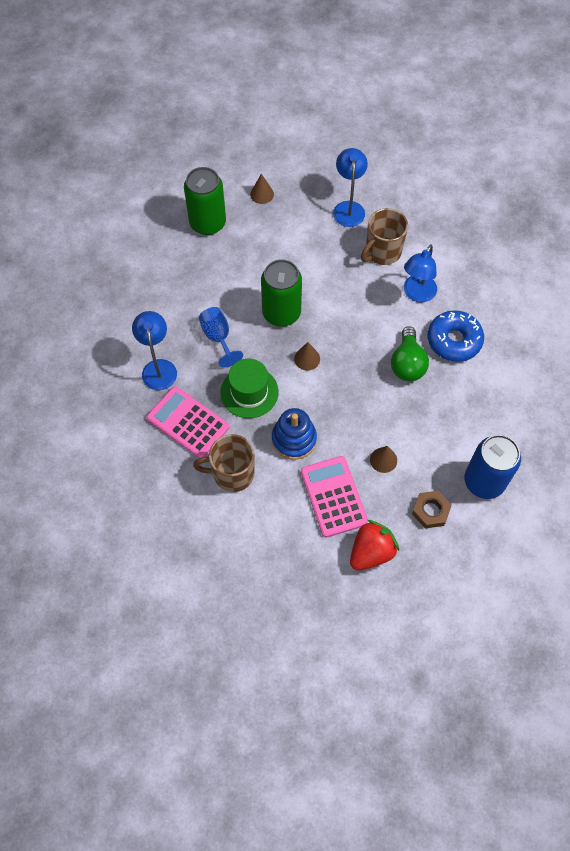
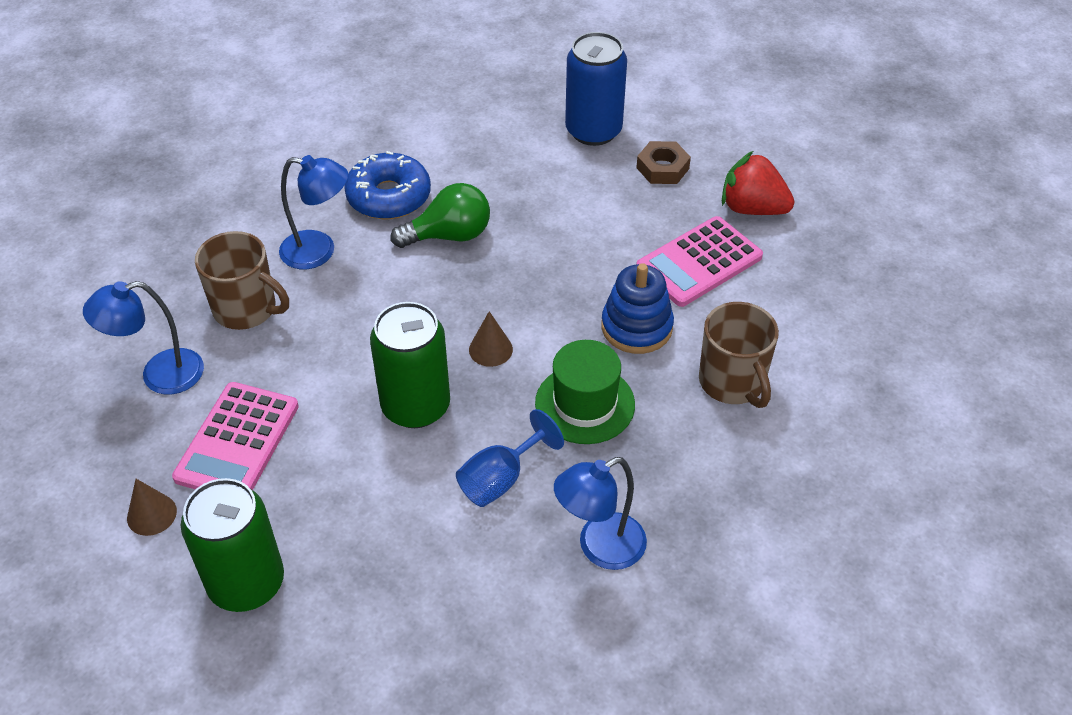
camera: 110 degrees left, 15 degrees down
(188, 422) = (680, 467): pink calculator -> pink calculator (237, 442)
(383, 460) = (616, 226): brown cone -> none

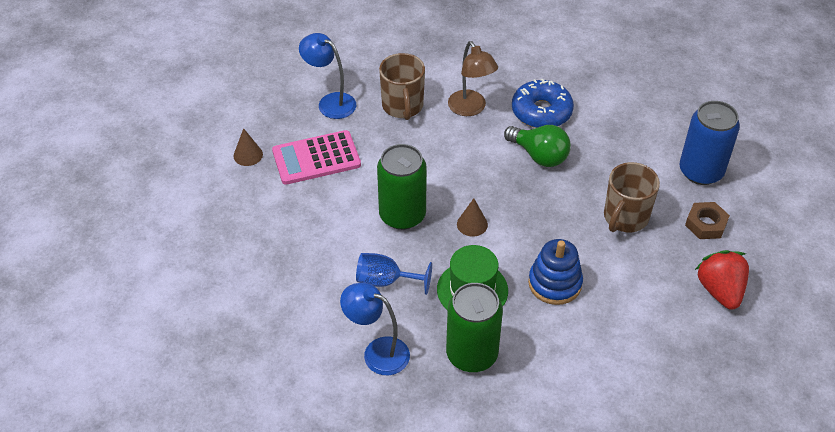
camera: 55 degrees right, 0 degrees up
(246, 583) = (238, 215): green can -> green can (472, 354)
(319, 251) = (470, 109): blue lamp -> brown lamp
(699, 262) = (641, 287): pink calculator -> none
(732, 383) = (556, 355): brown mug -> brown mug (625, 218)

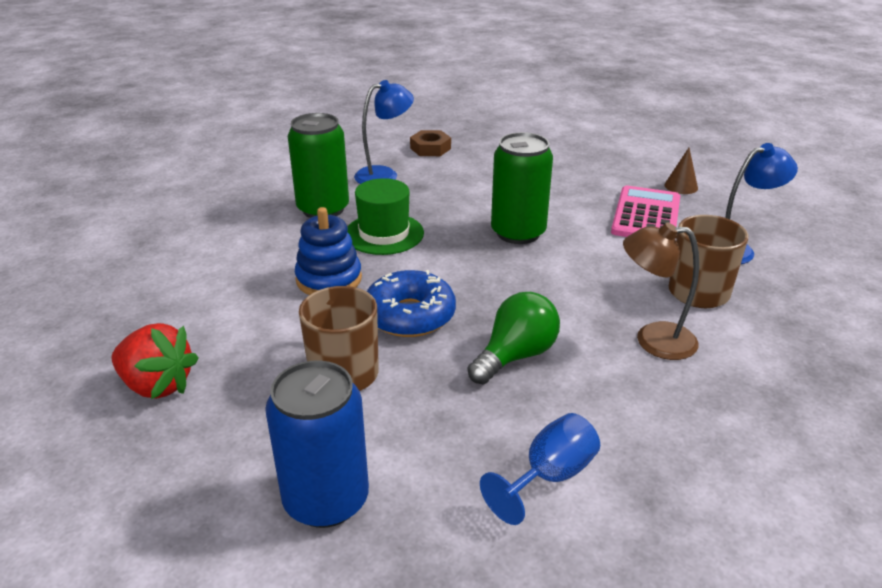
camera: 125 degrees right, 15 degrees down
(386, 281) = (449, 200): blue goblet -> blue goblet (549, 476)
(472, 224) = (461, 265): brown cone -> none
(539, 155) = (515, 356): green light bulb -> green light bulb turned 150 degrees clockwise
(541, 112) = (599, 399): blue donut -> blue donut (409, 315)
(706, 224) = (245, 438): brown nut -> brown nut (430, 148)

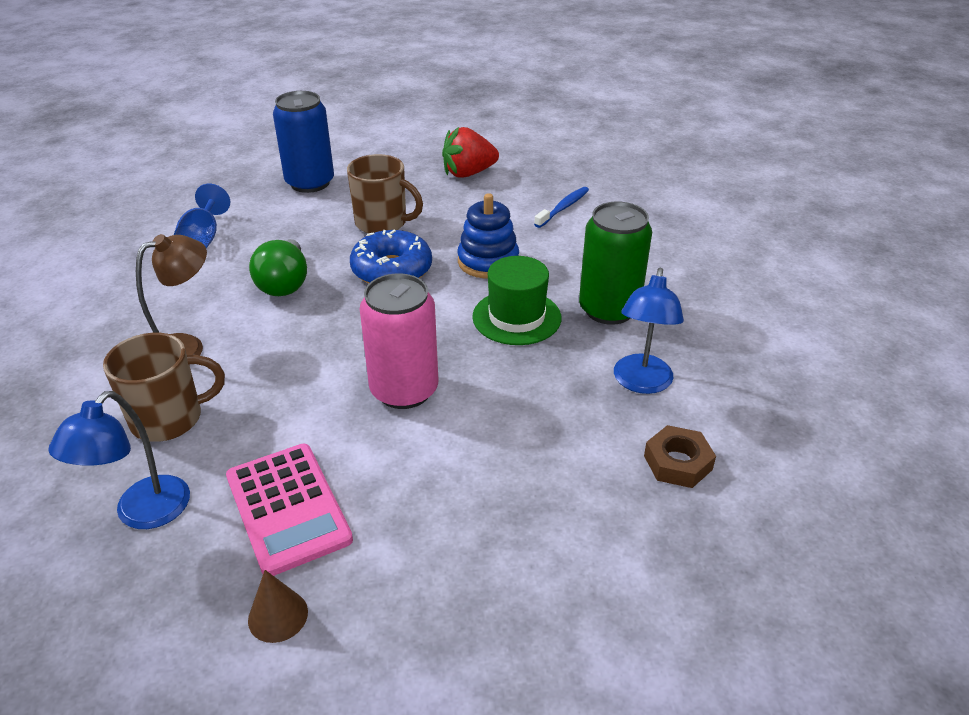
camera: 135 degrees right, 5 degrees up
(181, 289) = (563, 208): none -> blue toothbrush
(518, 233) = (404, 390): green can -> pink can

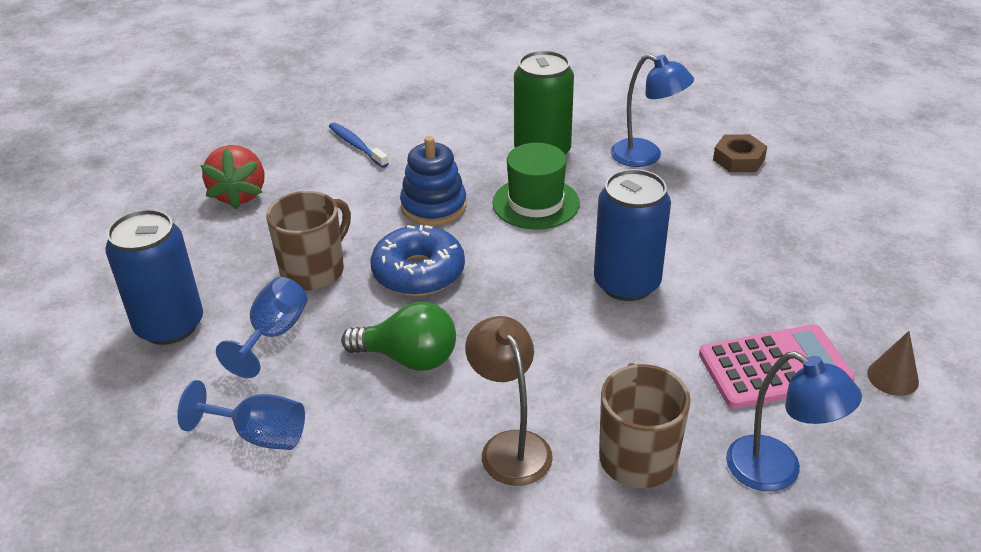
camera: 75 degrees left, 0 degrees up
(305, 222) = (273, 334): none -> blue goblet
(404, 390) = (627, 283): pink can -> blue can

